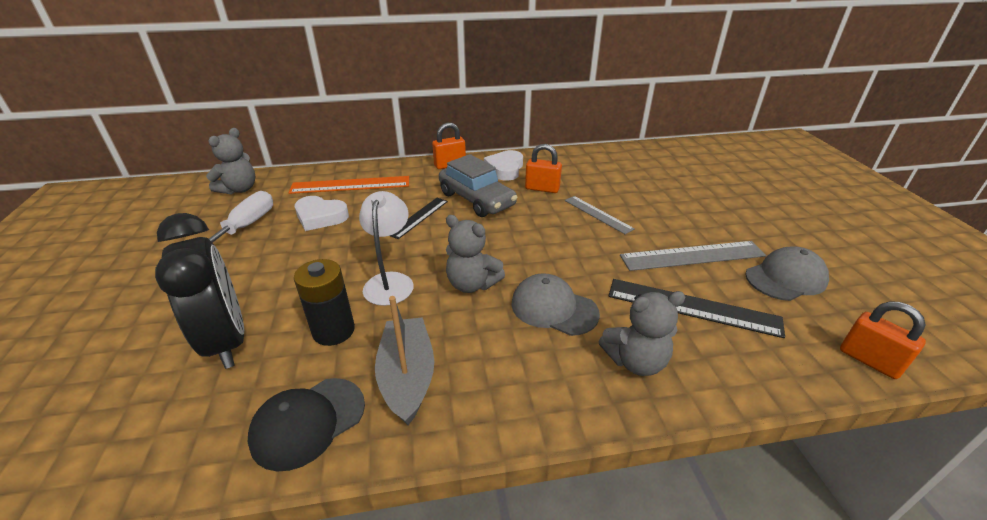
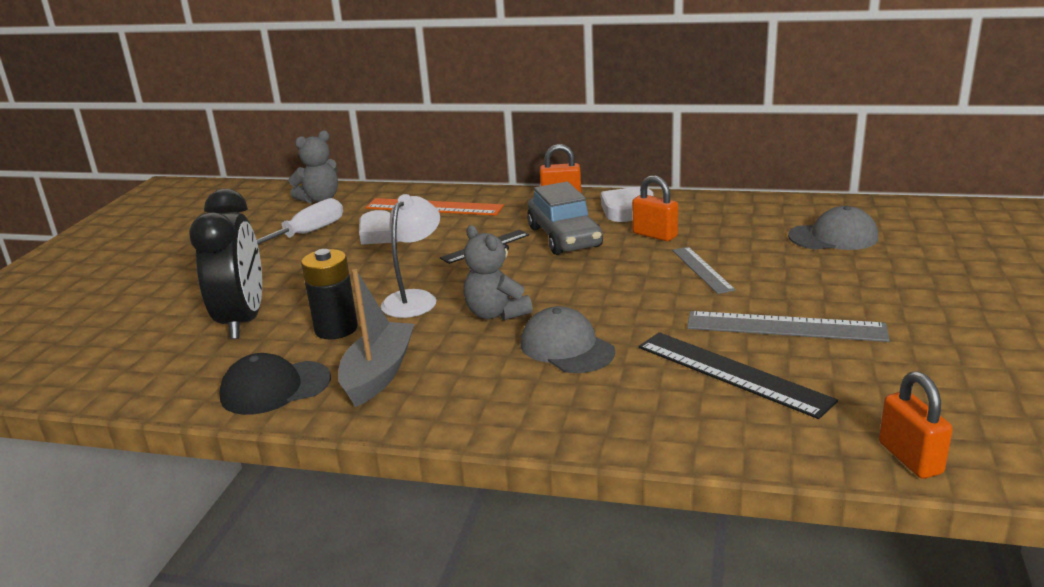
camera: 25 degrees right, 10 degrees down
(635, 361) = (616, 405): grey teddy bear -> none
(785, 278) = (891, 367): grey cap -> grey cap (833, 237)

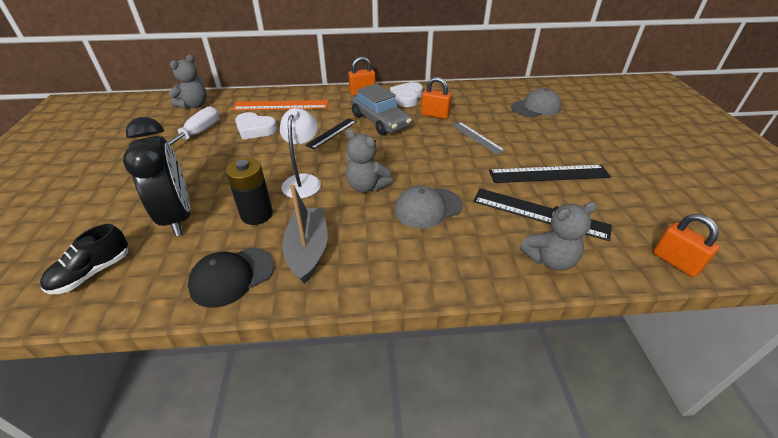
camera: 20 degrees left, 15 degrees up
(128, 363) = (92, 272): none -> black shoe
(566, 347) = (428, 208): grey cap -> grey cap turned 60 degrees counterclockwise
(706, 428) = (550, 259): none -> grey teddy bear
(785, 327) = (548, 174): grey ruler -> black ruler

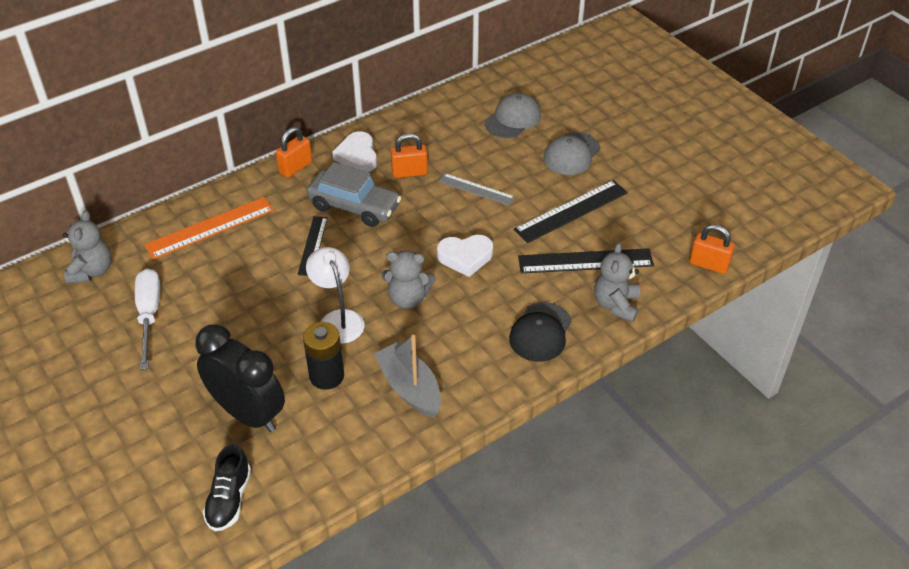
camera: 30 degrees left, 5 degrees up
(232, 276) = (364, 441): black cap -> black cap (540, 332)
(255, 129) = (215, 276): white heart -> white heart (465, 257)
(428, 208) = (484, 298): grey cap -> grey cap (571, 154)
(550, 259) = (616, 305): grey teddy bear -> grey teddy bear turned 150 degrees clockwise

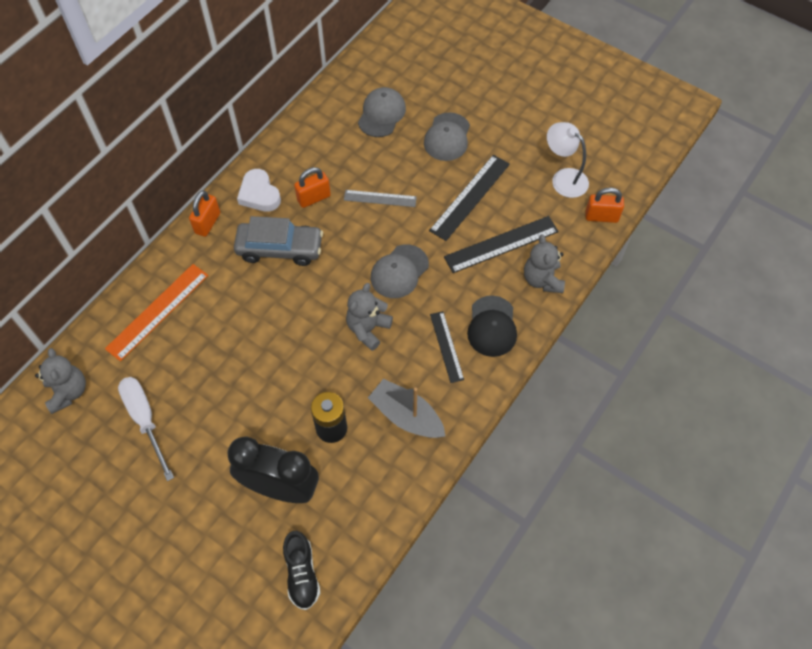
camera: 20 degrees left, 15 degrees up
(313, 245) = (260, 301): black ruler -> black ruler (446, 346)
(338, 319) = (316, 369): white lamp -> white lamp (563, 178)
(408, 298) = (368, 329): grey teddy bear -> grey teddy bear turned 135 degrees clockwise
(465, 257) = (399, 271): white heart -> grey cap

